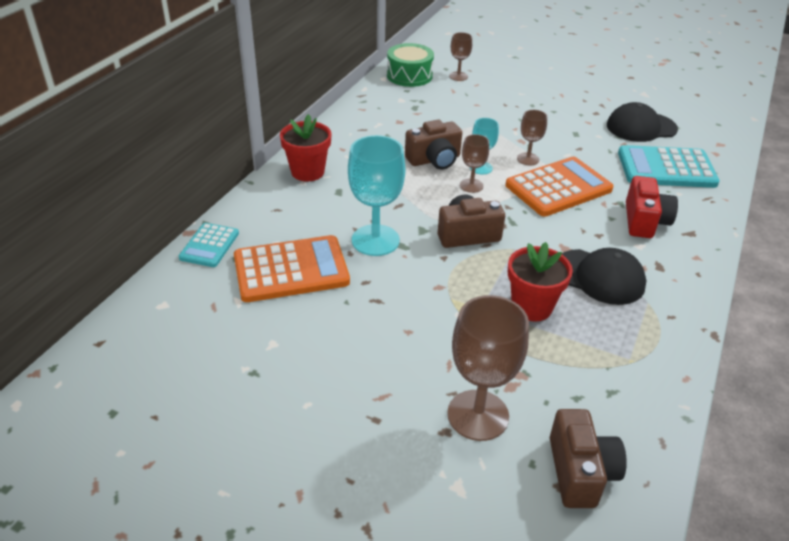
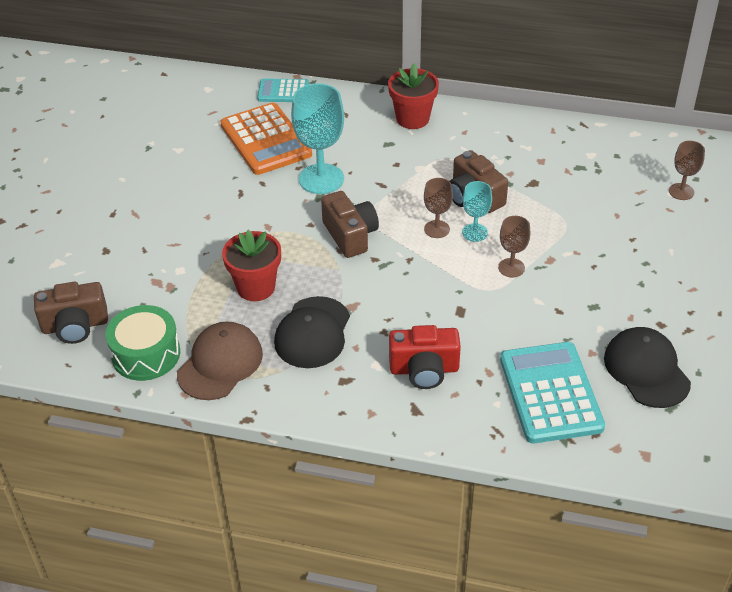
camera: 80 degrees right, 5 degrees up
(409, 75) = (655, 152): green drum -> green drum (146, 354)
(478, 415) = (123, 266): brown goblet -> none
(558, 187) = (462, 296): orange calculator -> none
(641, 346) = (220, 364): none -> brown cap

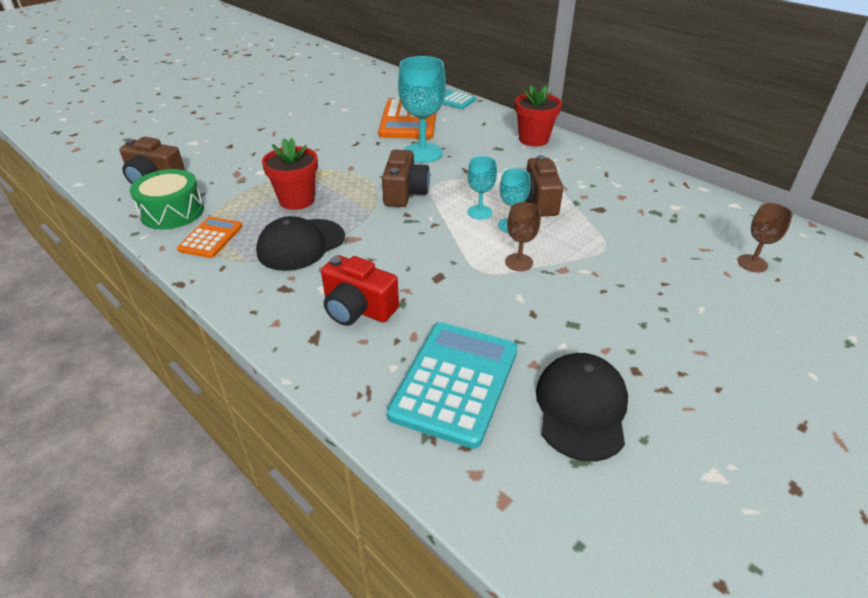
camera: 30 degrees right, 5 degrees down
(220, 364) = (211, 238): brown cap -> orange calculator
(437, 229) = (480, 212): brown goblet -> turquoise goblet

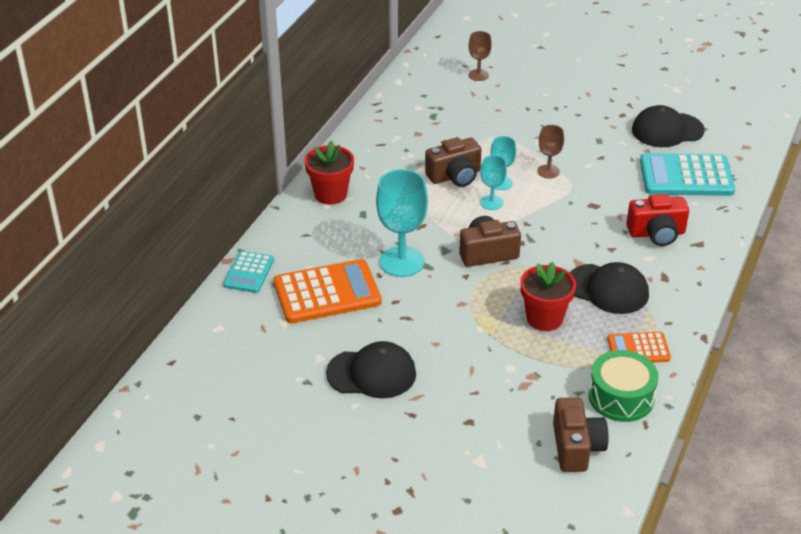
camera: 110 degrees left, 0 degrees up
(312, 122) = (371, 373): none -> black cap
(358, 309) = (656, 233): red camera -> red camera turned 75 degrees clockwise

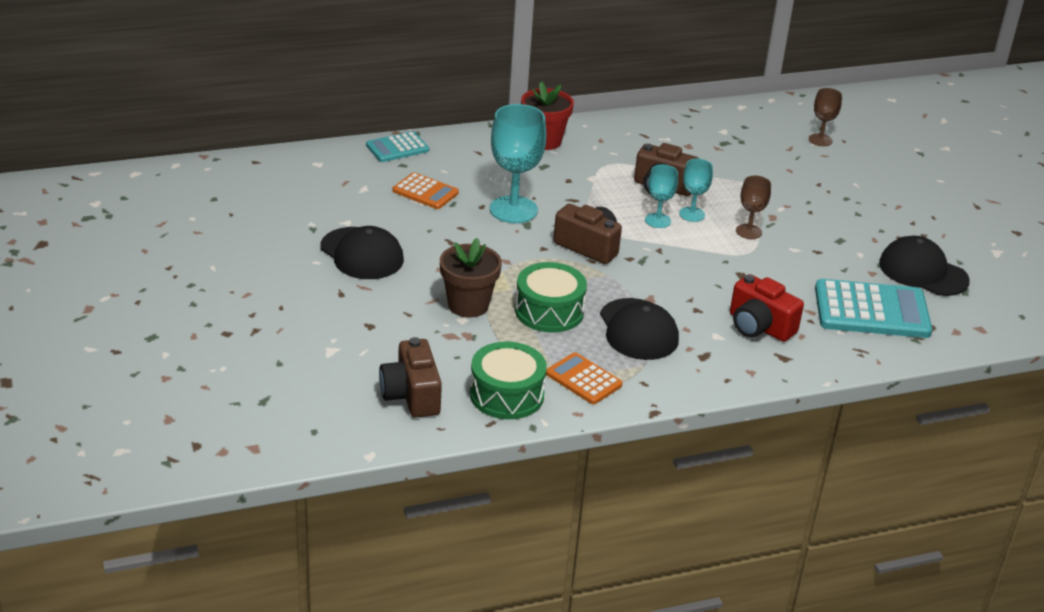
camera: 45 degrees right, 5 degrees down
(327, 292) = (425, 192): orange calculator -> orange calculator, size x0.56
(496, 354) = (468, 305): none -> brown flower pot
(544, 318) = (549, 311): red flower pot -> green drum
(576, 447) = (411, 395): brown camera -> brown camera turned 120 degrees clockwise
(686, 176) = (871, 310): turquoise calculator -> turquoise calculator turned 135 degrees clockwise

